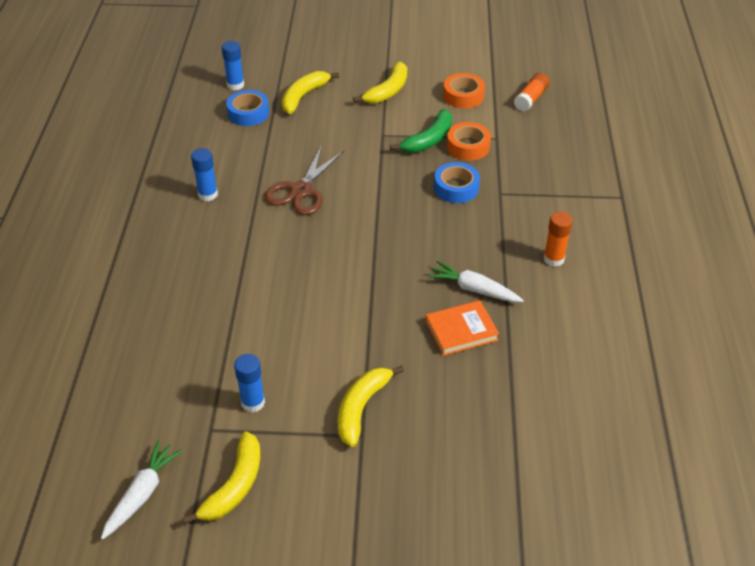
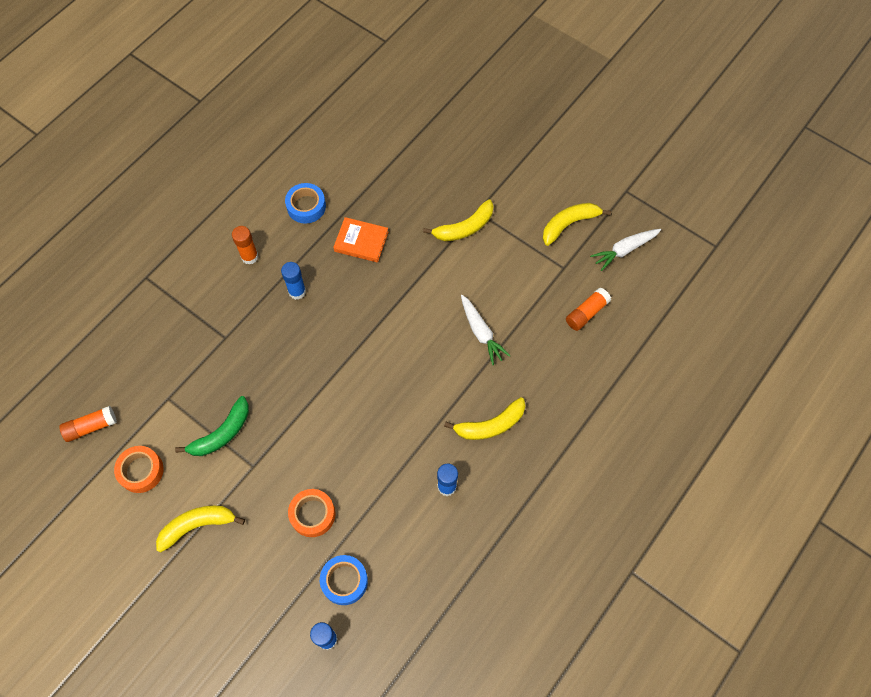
camera: 145 degrees left, 20 degrees up
(154, 395) = (586, 313): none -> orange glue stick
(253, 402) = (527, 270): blue glue stick -> blue glue stick (297, 291)
(300, 191) = (370, 441): brown scissors -> none
(303, 96) = (277, 572): yellow banana -> yellow banana (490, 425)
(428, 140) = (222, 433): green banana -> green banana turned 150 degrees clockwise
(456, 188) = (251, 364): blue tape -> blue tape (306, 206)
(468, 146) = (199, 404): orange tape -> orange tape (312, 514)
(474, 289) = (324, 266): white carrot -> white carrot (481, 333)

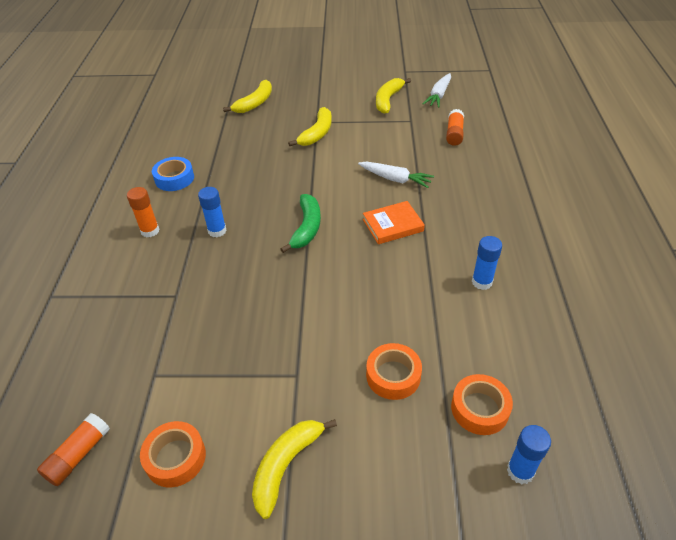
camera: 35 degrees left, 20 degrees down
(222, 433) = (239, 369): green banana -> green banana (306, 228)
(344, 581) = (480, 408): blue tape -> orange tape
(361, 242) = (243, 176): orange book -> orange book (393, 225)
(490, 425) = (466, 225): yellow banana -> yellow banana (254, 103)

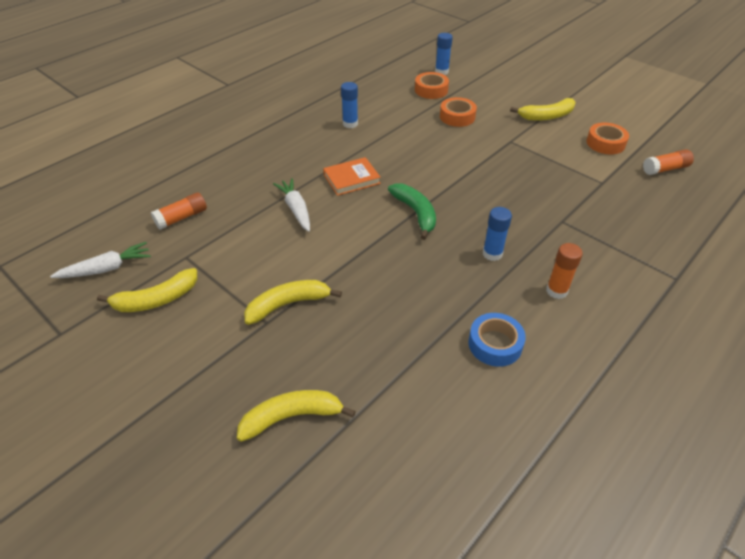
camera: 140 degrees left, 0 degrees up
(306, 228) = (415, 213): green banana -> green banana turned 105 degrees clockwise
(393, 225) = (351, 179): orange book -> orange book turned 45 degrees counterclockwise

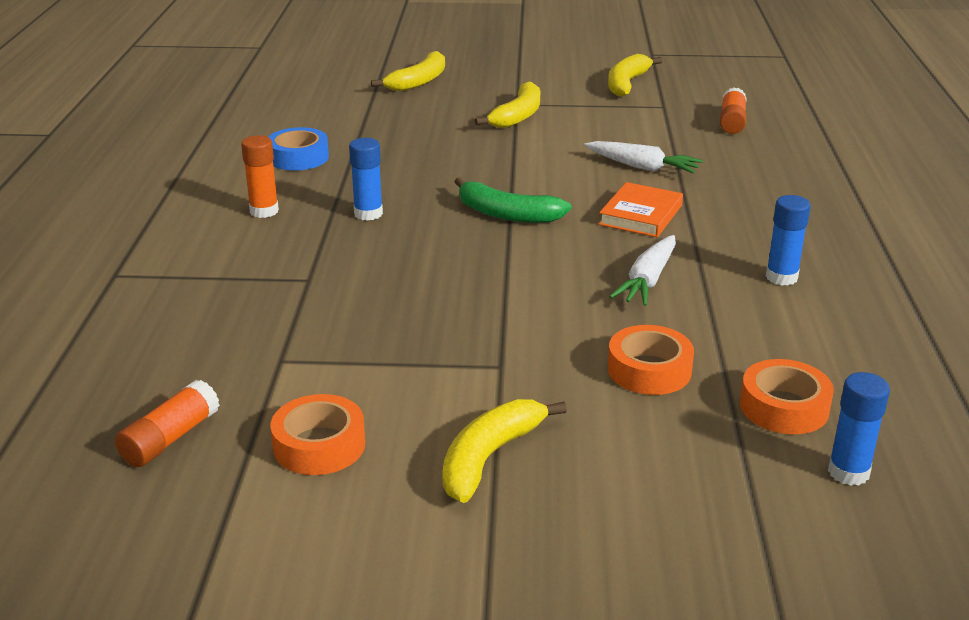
camera: 140 degrees right, 15 degrees down
(106, 268) = (706, 81): white carrot -> white carrot (647, 281)

